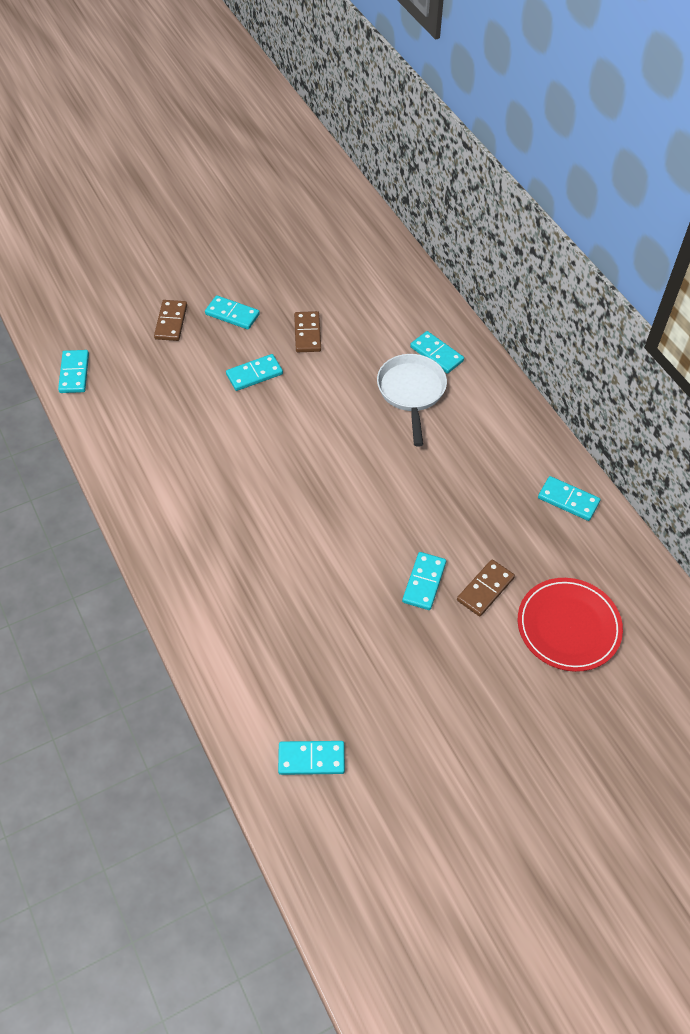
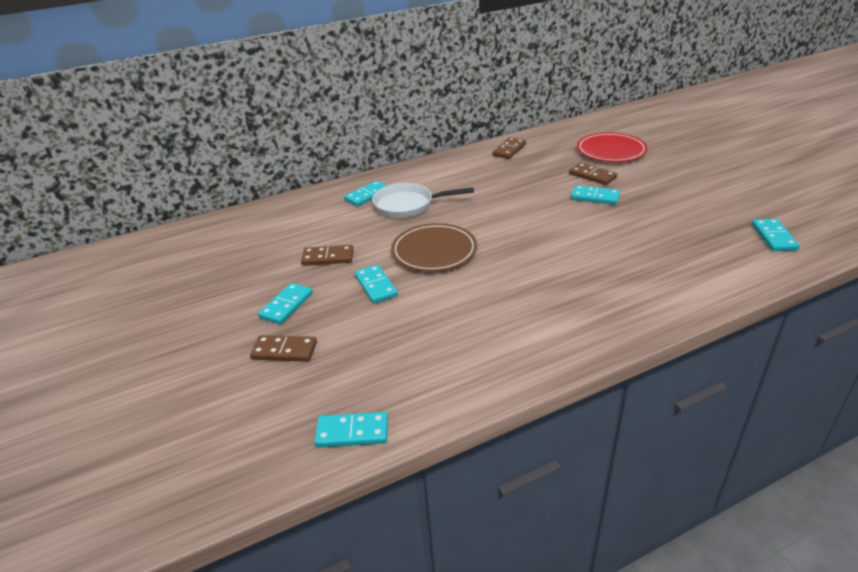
camera: 85 degrees left, 20 degrees down
(311, 418) = (434, 251): none -> brown plate
(568, 500) = (509, 150): turquoise domino -> brown domino

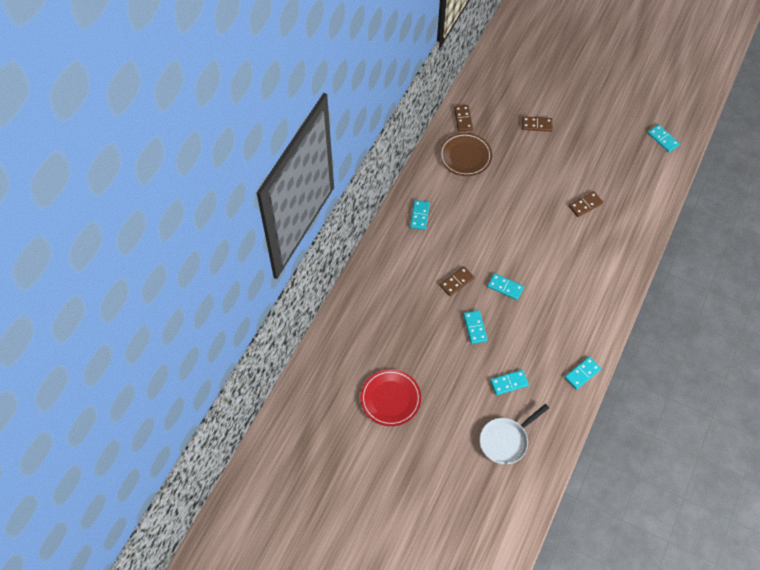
camera: 40 degrees left, 25 degrees up
(284, 351) = (507, 354): brown domino -> brown domino (585, 205)
(408, 205) = (454, 212): white pan -> white pan (506, 440)
(434, 251) = (509, 243): brown plate -> brown plate (465, 156)
(595, 197) = (554, 147): turquoise domino -> turquoise domino (509, 383)
(611, 151) = (527, 90): red plate -> red plate (390, 398)

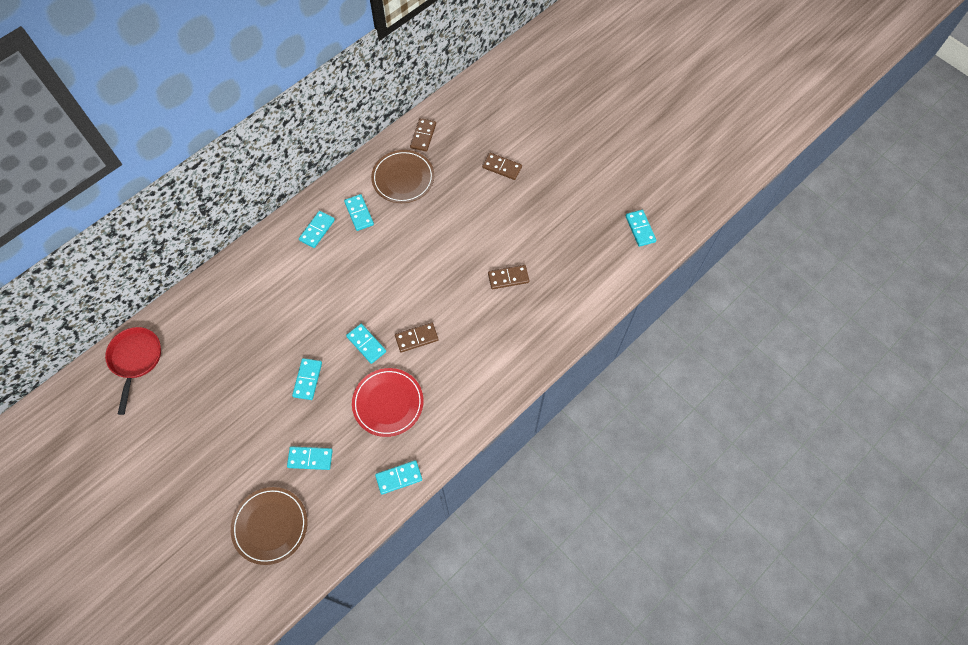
camera: 20 degrees right, 5 degrees up
(331, 358) = (136, 359): none -> red pan
(390, 398) = (172, 429): red plate -> red plate (388, 403)
(445, 193) = (359, 213): none -> turquoise domino
(456, 282) = (316, 319): brown domino -> brown domino (416, 338)
(506, 440) = (270, 526): white pan -> brown plate

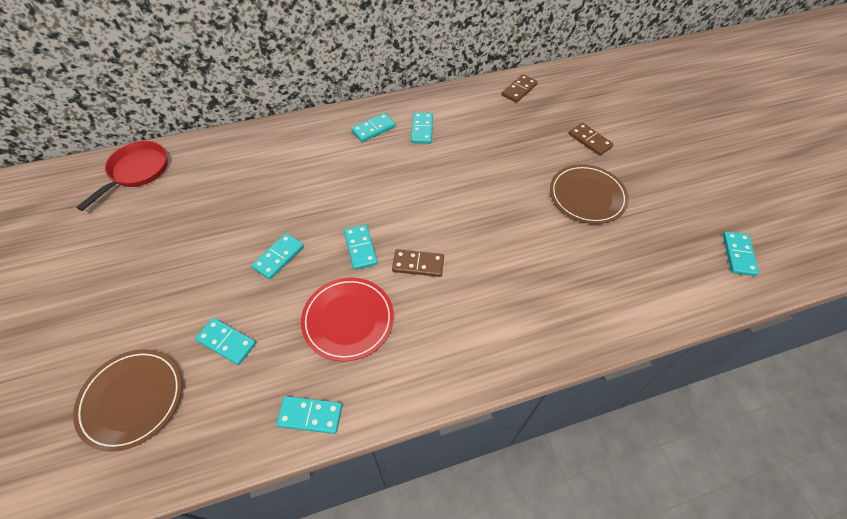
camera: 25 degrees right, 10 degrees down
(403, 178) = (481, 116): brown plate -> brown plate (587, 196)
(508, 278) = (553, 245): brown domino -> none

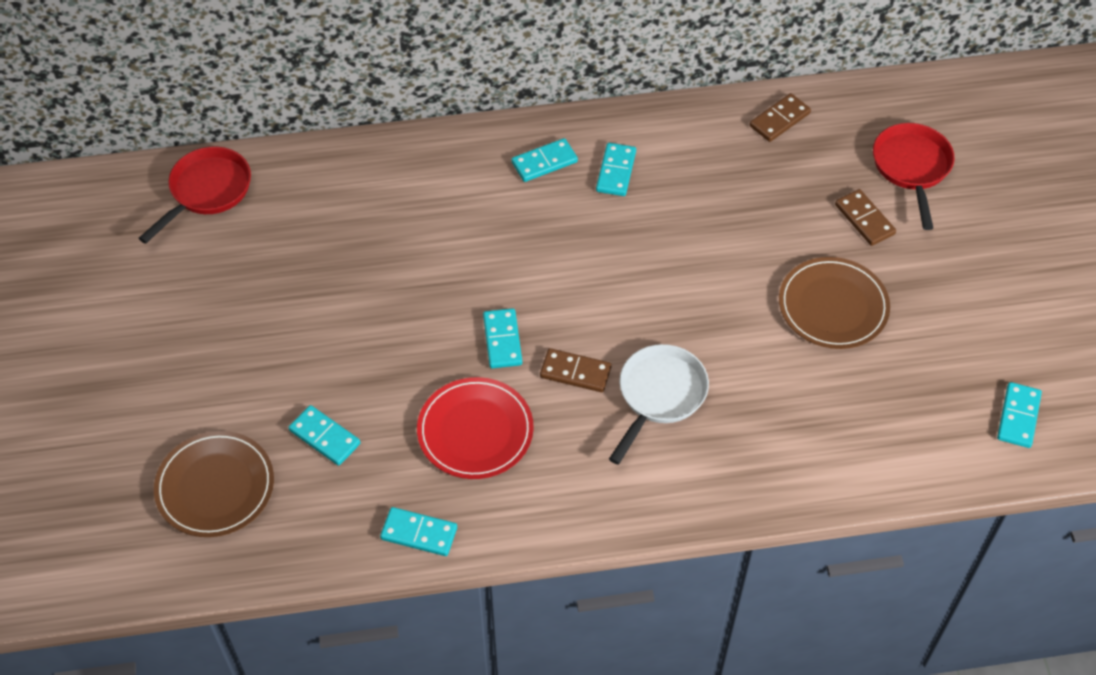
camera: 10 degrees right, 0 degrees up
(279, 257) = (394, 339): turquoise domino -> none
(483, 273) = (659, 395): none -> white pan
(608, 108) = (911, 168): none -> red pan

